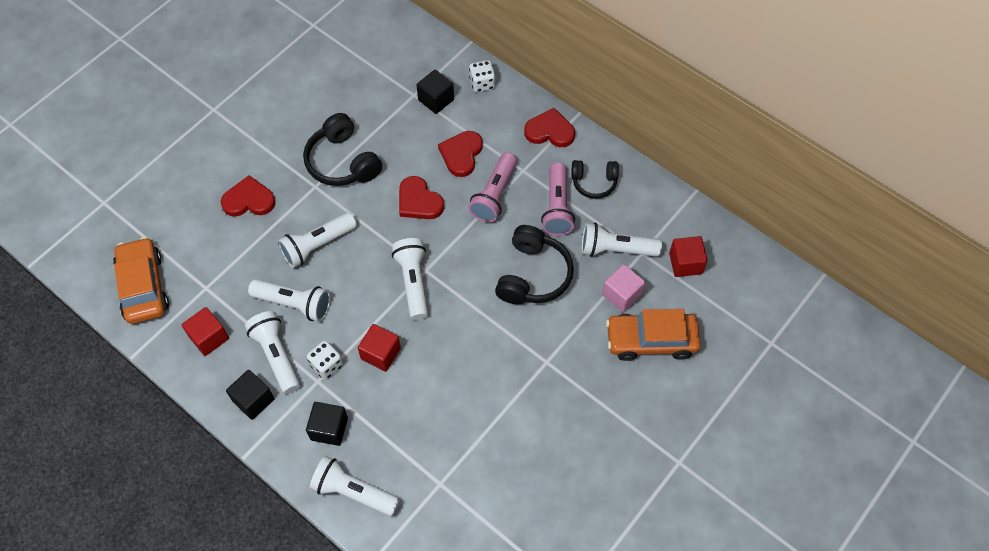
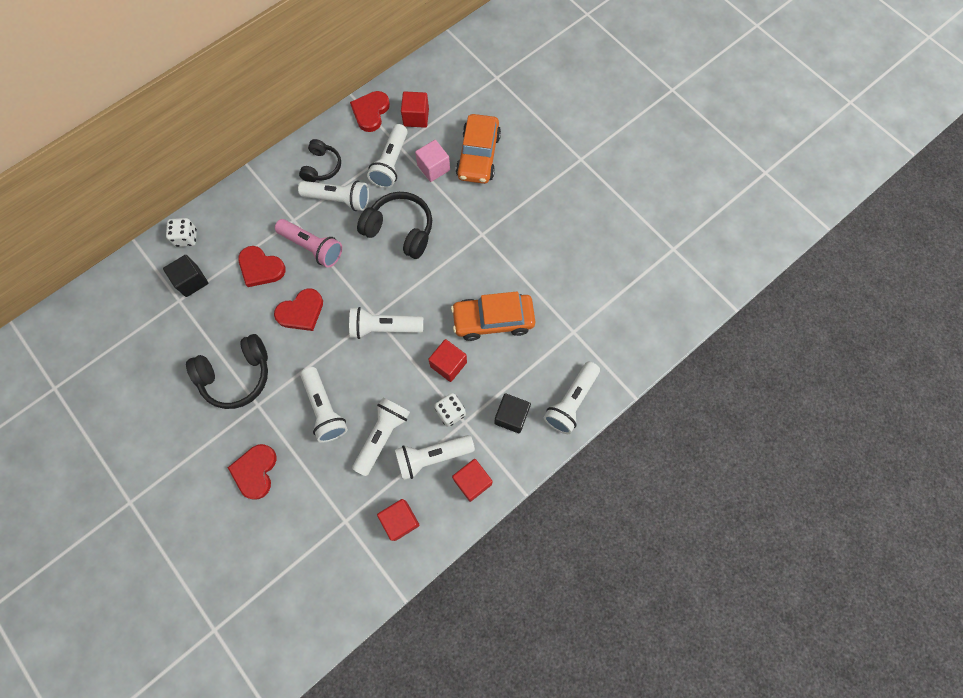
camera: 80 degrees left, 10 degrees up
(143, 287) = (329, 586): orange car -> orange car (493, 320)
(253, 400) = (472, 481): black cube -> red cube
(550, 131) = (258, 191): red heart -> red heart (370, 112)
(557, 207) = (339, 199): pink flashlight -> white flashlight

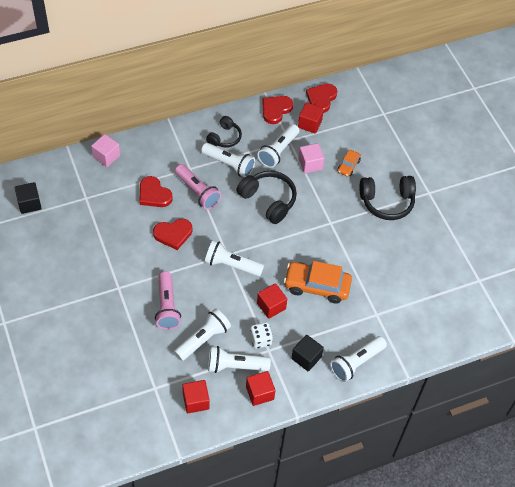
camera: 15 degrees right, 15 degrees down
(186, 238) = (106, 156): white dice -> pink cube
(191, 281) = (100, 187): black cube -> black cube (29, 204)
(237, 375) = (110, 263): black headphones -> black headphones (387, 202)
(255, 471) = (101, 332): red heart -> red heart (321, 98)
(325, 409) = (167, 306): white flashlight -> pink flashlight
(478, 156) = (348, 166): orange car -> orange car, size x0.51

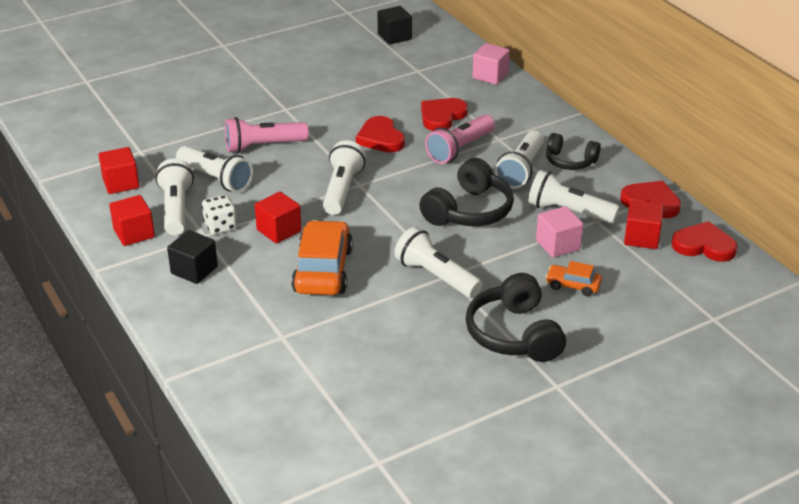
camera: 85 degrees right, 20 degrees down
(356, 363) = (189, 320): white flashlight -> white flashlight (436, 276)

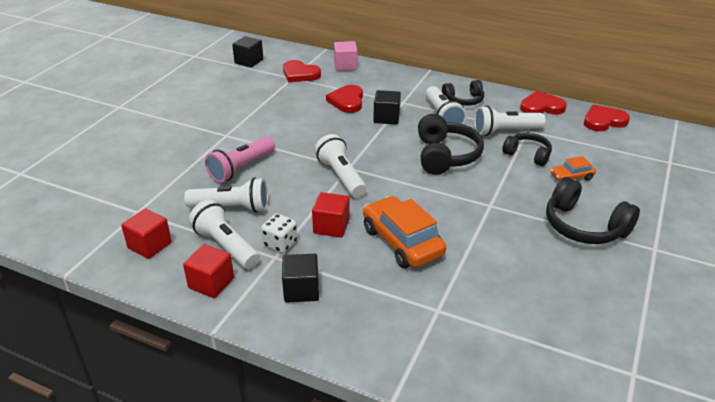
camera: 35 degrees left, 0 degrees up
(380, 138) = (323, 130): red heart -> red heart (300, 74)
(436, 276) = (484, 210): white flashlight -> none
(460, 149) = (386, 118): pink flashlight -> black cube
(558, 245) = (527, 155): pink cube -> black headphones
(641, 238) = (566, 130): red cube -> none

